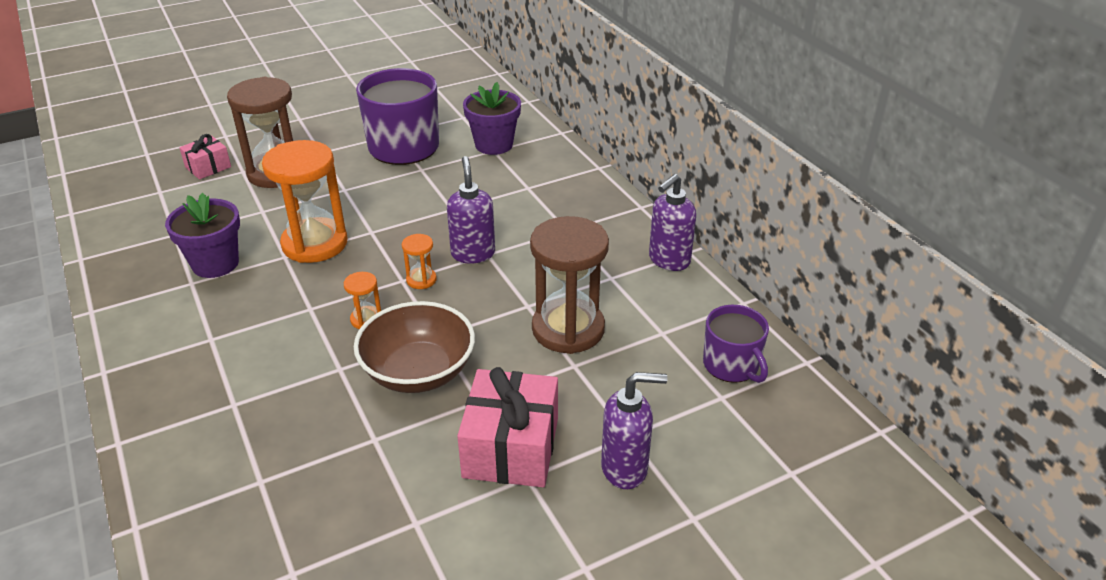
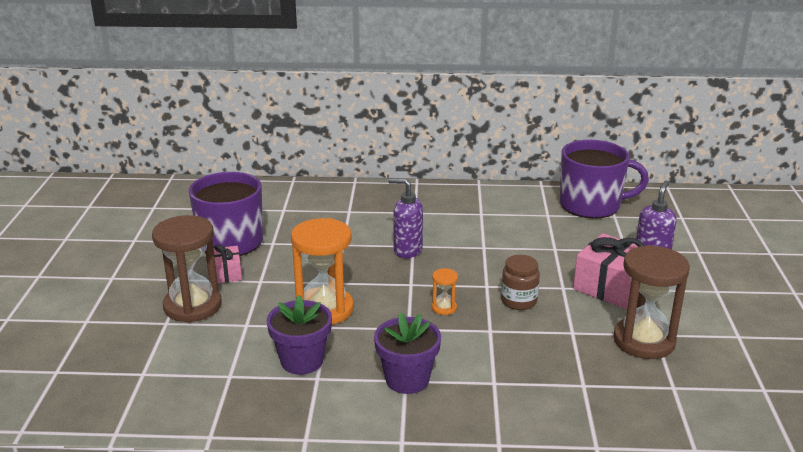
camera: 60 degrees left, 10 degrees down
(208, 167) = (134, 339): pink gift -> pink gift (226, 273)
(418, 372) = (519, 301): brown bowl -> brown jar
(421, 280) = (418, 276): orange hourglass -> none
(494, 145) = (276, 207): purple flower pot -> purple flower pot (407, 379)
(568, 329) = (519, 241): brown hourglass -> brown hourglass (644, 341)
(668, 260) = (482, 192): purple soap dispenser -> none
(731, 365) = (591, 205): purple mug -> purple mug, size x1.73

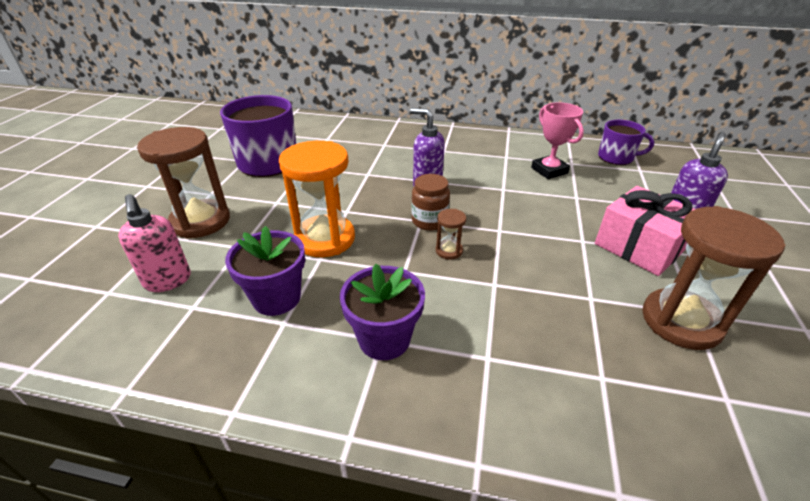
camera: 10 degrees right, 10 degrees up
(193, 359) = (168, 281): none -> pink soap dispenser
(226, 273) = (248, 192): pink gift -> none
(444, 308) = (449, 251): orange hourglass -> brown hourglass
(519, 301) = (532, 252): brown jar -> brown jar (429, 221)
(526, 224) = (549, 170): none -> pink trophy
(591, 205) = (616, 157): purple mug -> purple mug, size x0.58

